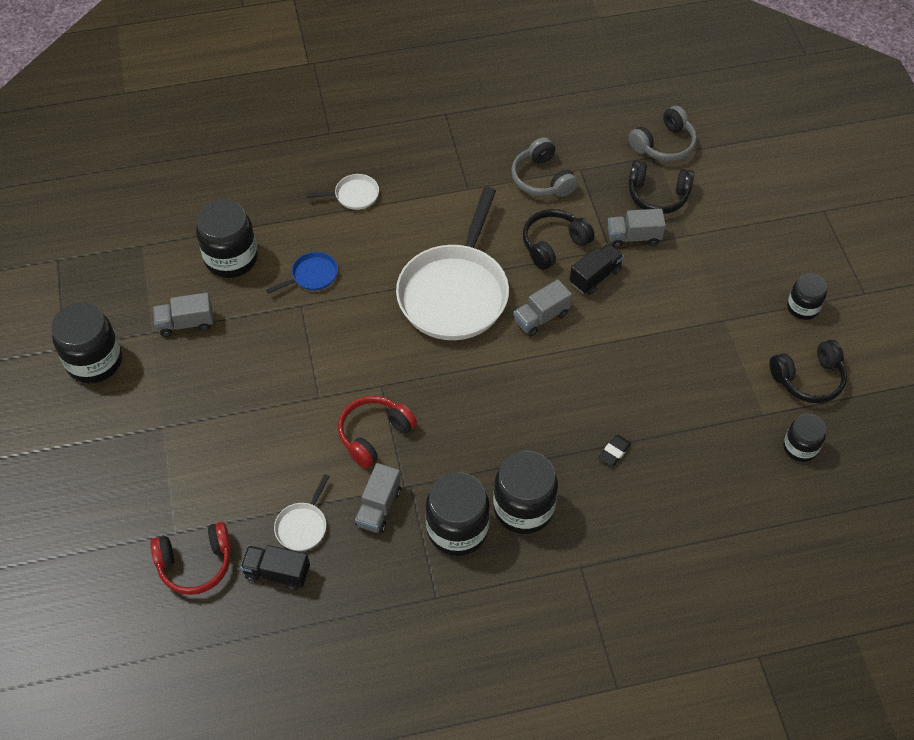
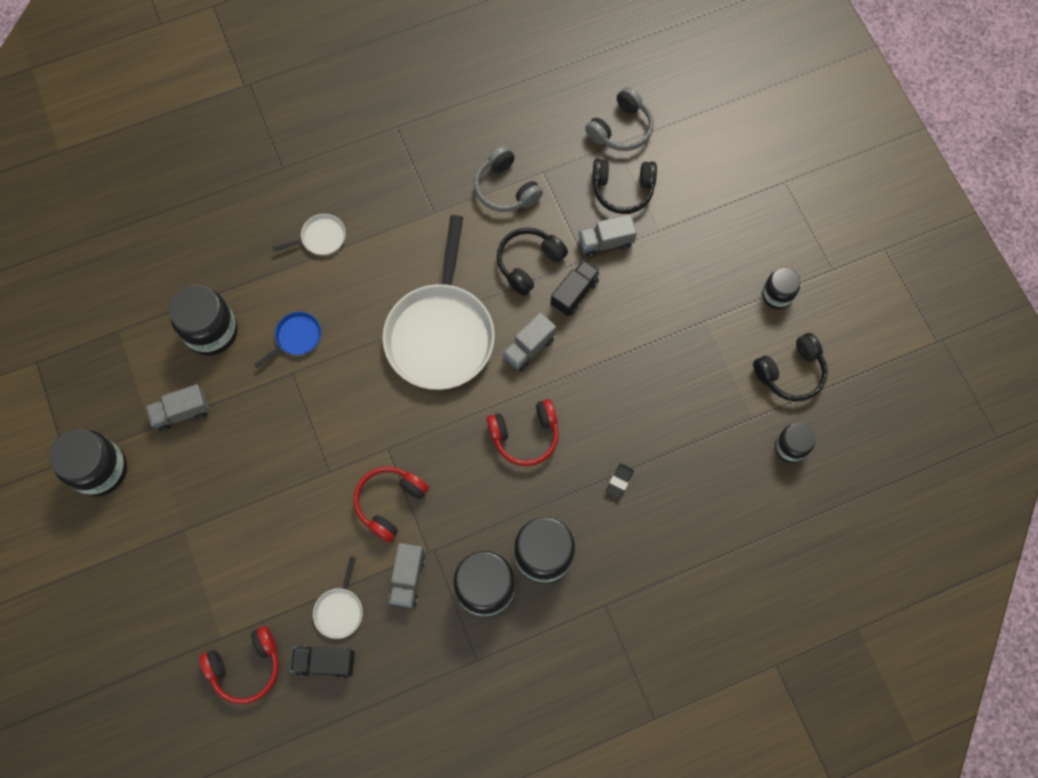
camera: 10 degrees left, 15 degrees up
(524, 395) = (525, 435): none -> red headphones

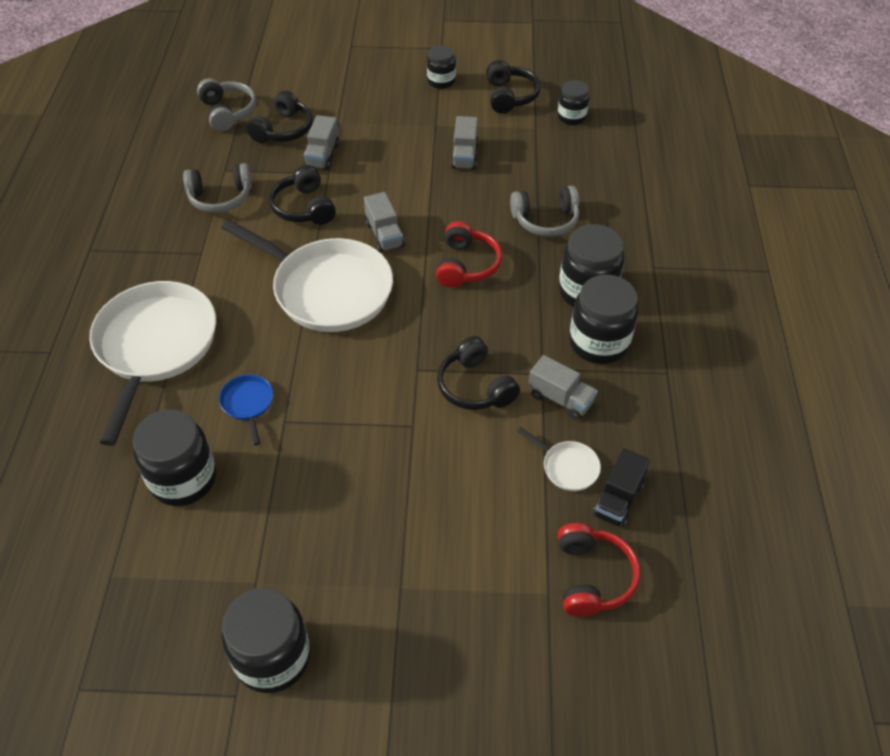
camera: 65 degrees left, 20 degrees down
(182, 412) = (258, 541): grey truck -> grey truck (464, 155)
(320, 238) = (155, 346): white pan -> white pan, size x2.41
(390, 503) = (475, 386): red headphones -> black headphones
(574, 293) = (355, 189): black truck -> none
(619, 482) = (545, 220): black eraser -> grey headphones

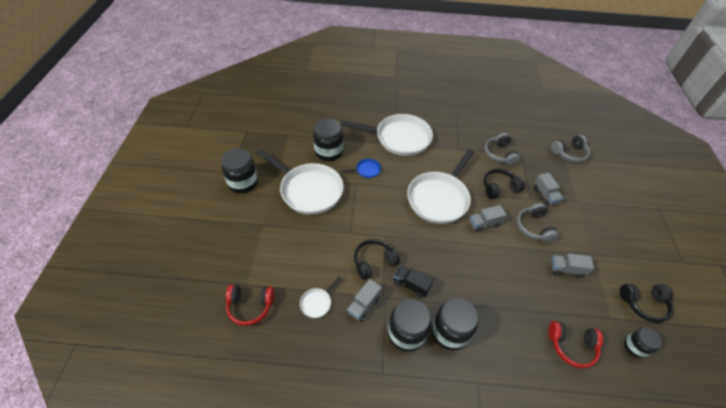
camera: 90 degrees right, 0 degrees up
(283, 130) = (562, 177): black headphones -> none
(301, 508) = (308, 190): none -> white pan
(322, 155) = (545, 195): grey truck -> grey truck turned 120 degrees counterclockwise
(441, 81) = (643, 260): black jar -> none
(466, 265) = (465, 264): red headphones -> red headphones (571, 346)
(545, 220) = (513, 314): grey headphones -> grey headphones (534, 227)
(618, 499) = (293, 326): black truck -> black truck (411, 285)

